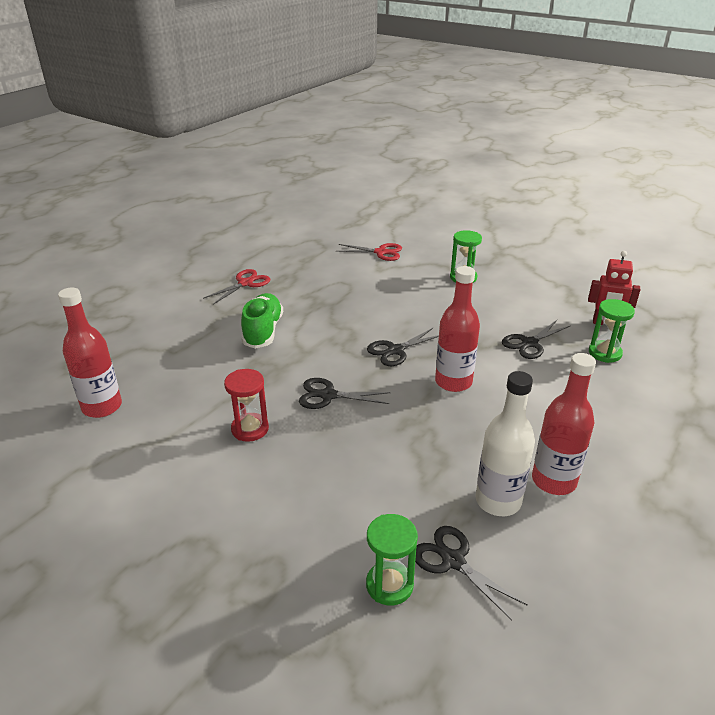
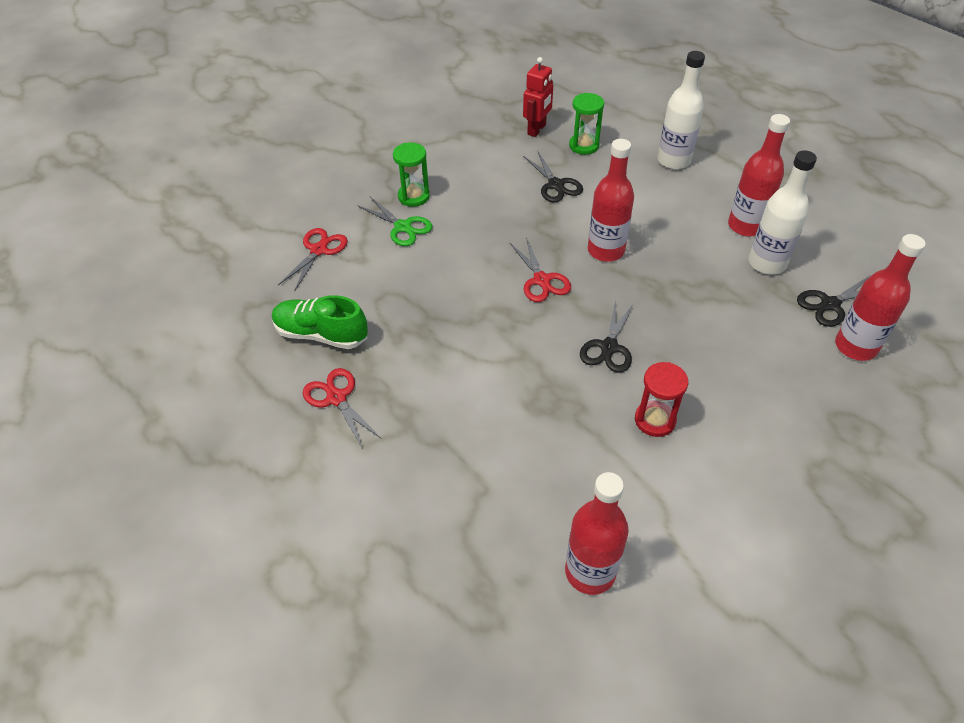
camera: 75 degrees left, 15 degrees up
(263, 331) = (466, 390): green shoe -> green shoe (321, 334)
(389, 585) = (855, 346): green hourglass -> red bottle
(395, 350) = (541, 280): black scissors -> red scissors
(424, 279) = (403, 227): none -> green scissors
(631, 416) = (673, 161): none -> white bottle

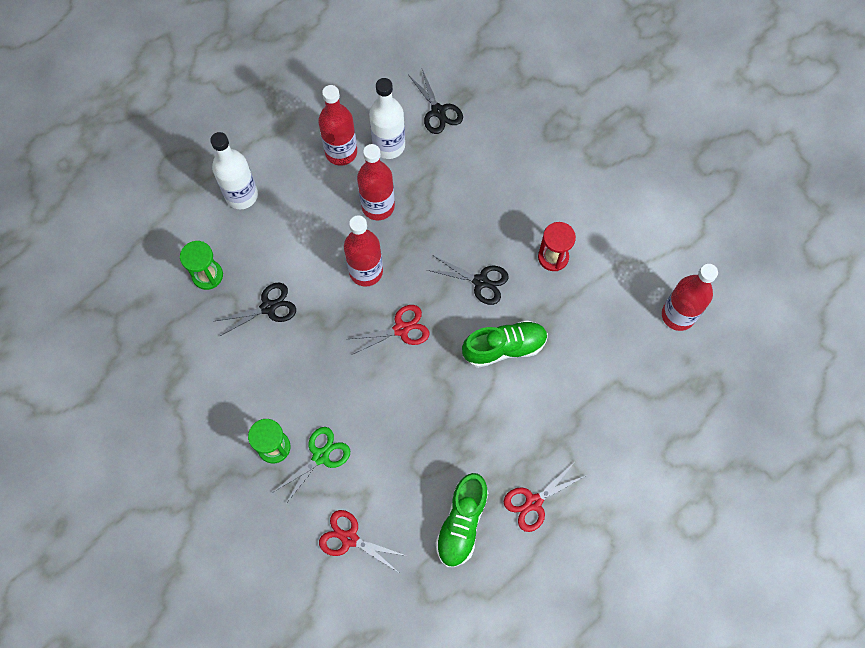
camera: 90 degrees left, 20 degrees up
(526, 370) = (504, 347): none -> green shoe
(537, 129) = (173, 320): red robot -> none
(855, 346) = (482, 105): red bottle -> red bottle (378, 206)

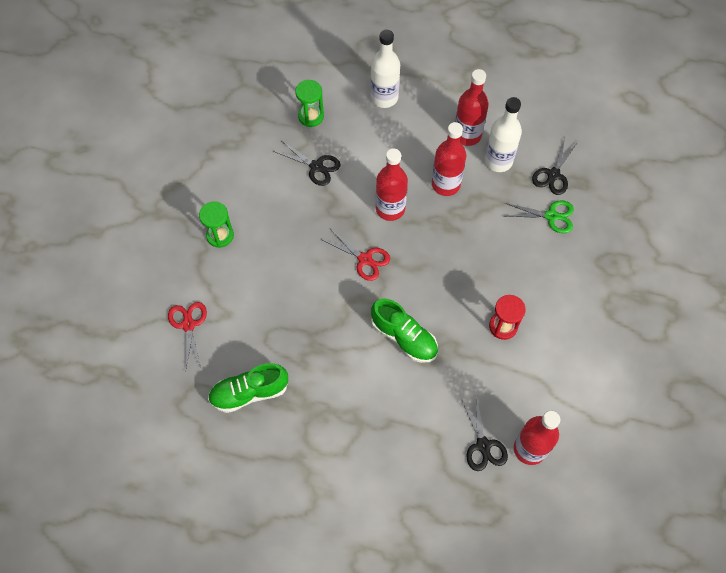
camera: 55 degrees right, 5 degrees down
(320, 456) = (234, 268): green scissors -> green scissors (551, 216)
(480, 281) = (443, 288): black scissors -> black scissors (483, 445)
(533, 502) = (299, 433): red scissors -> none

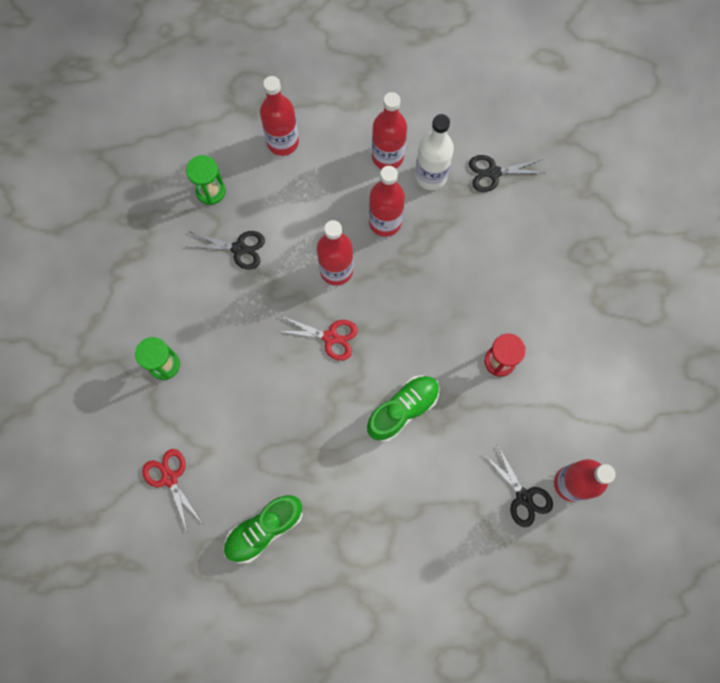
camera: 20 degrees left, 10 degrees up
(384, 97) = (283, 142): white bottle -> red bottle
(404, 337) = (403, 410): green shoe -> green shoe turned 60 degrees counterclockwise
(551, 216) = (507, 221): green scissors -> none
(553, 175) = (493, 173): black scissors -> black scissors turned 75 degrees clockwise

